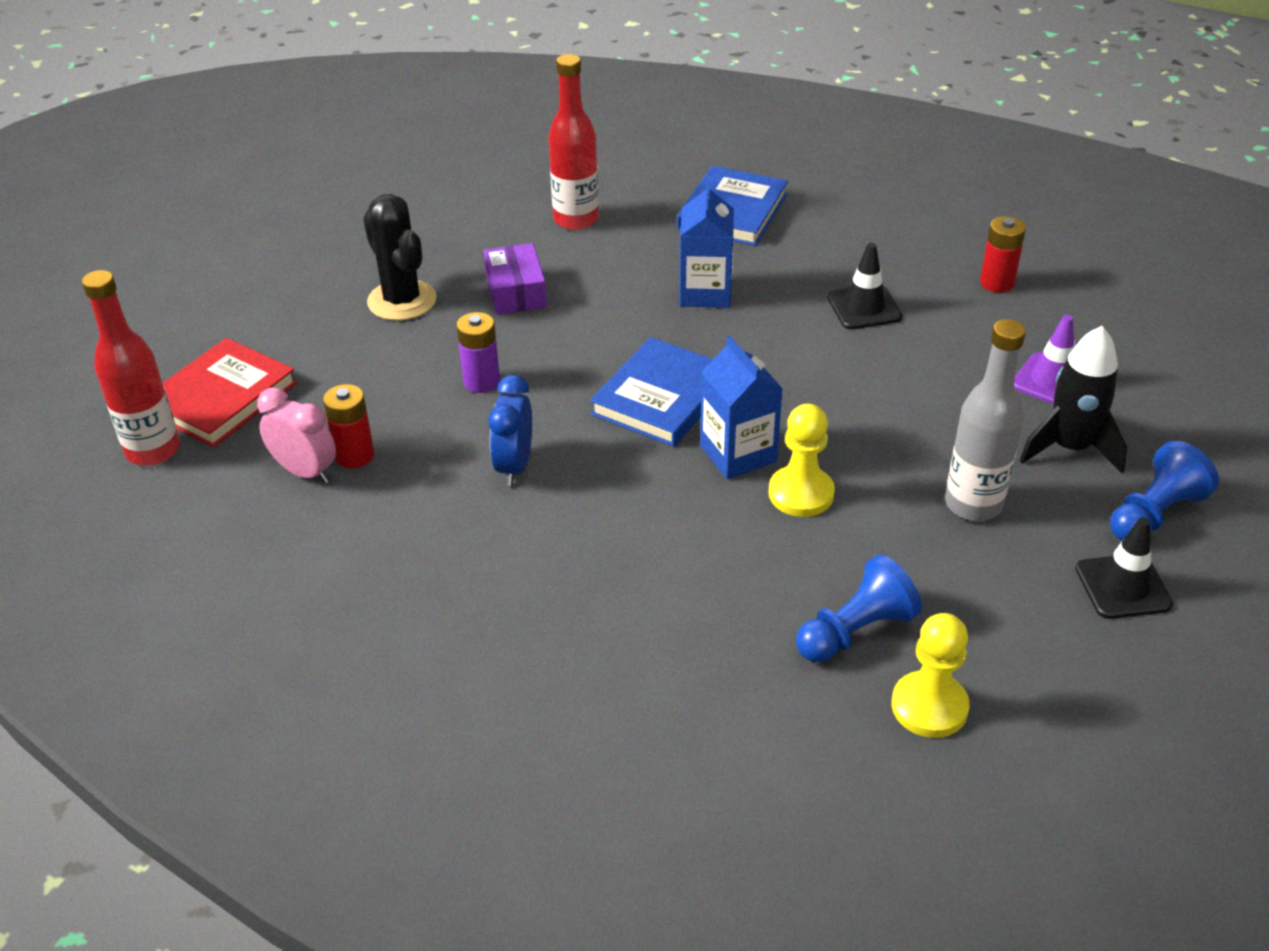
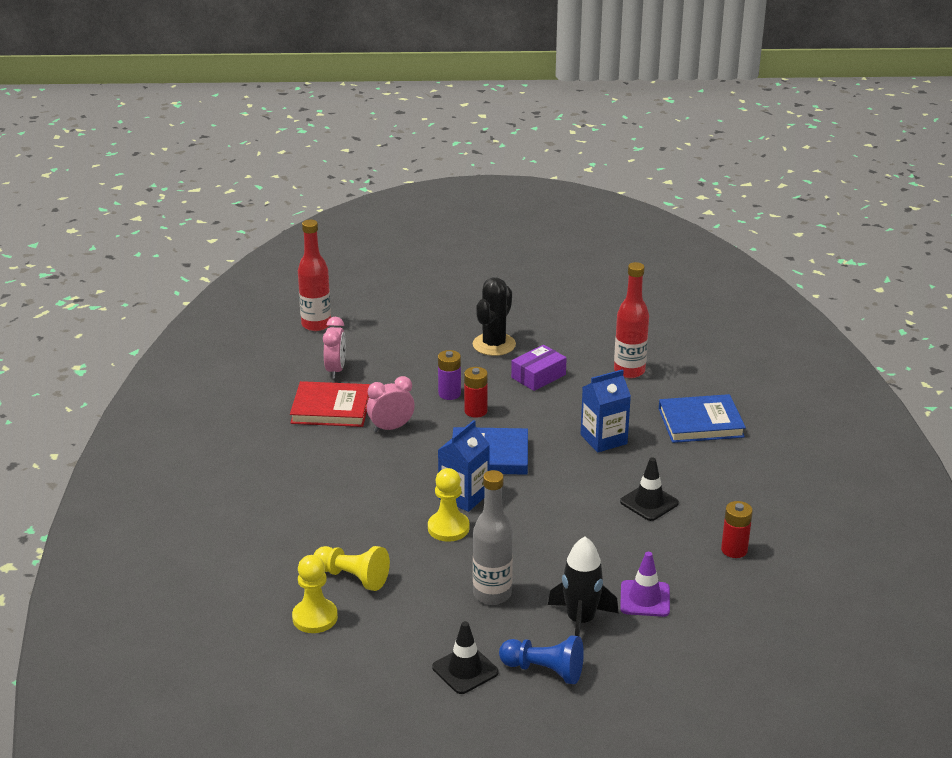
camera: 60 degrees right, 10 degrees down
(221, 398) = (368, 326): red book -> red book (331, 408)
(355, 456) = (359, 379): red battery -> red battery (475, 411)
(514, 466) = (391, 428): blue clock -> pink clock
(855, 631) = (352, 577): blue pawn -> yellow pawn

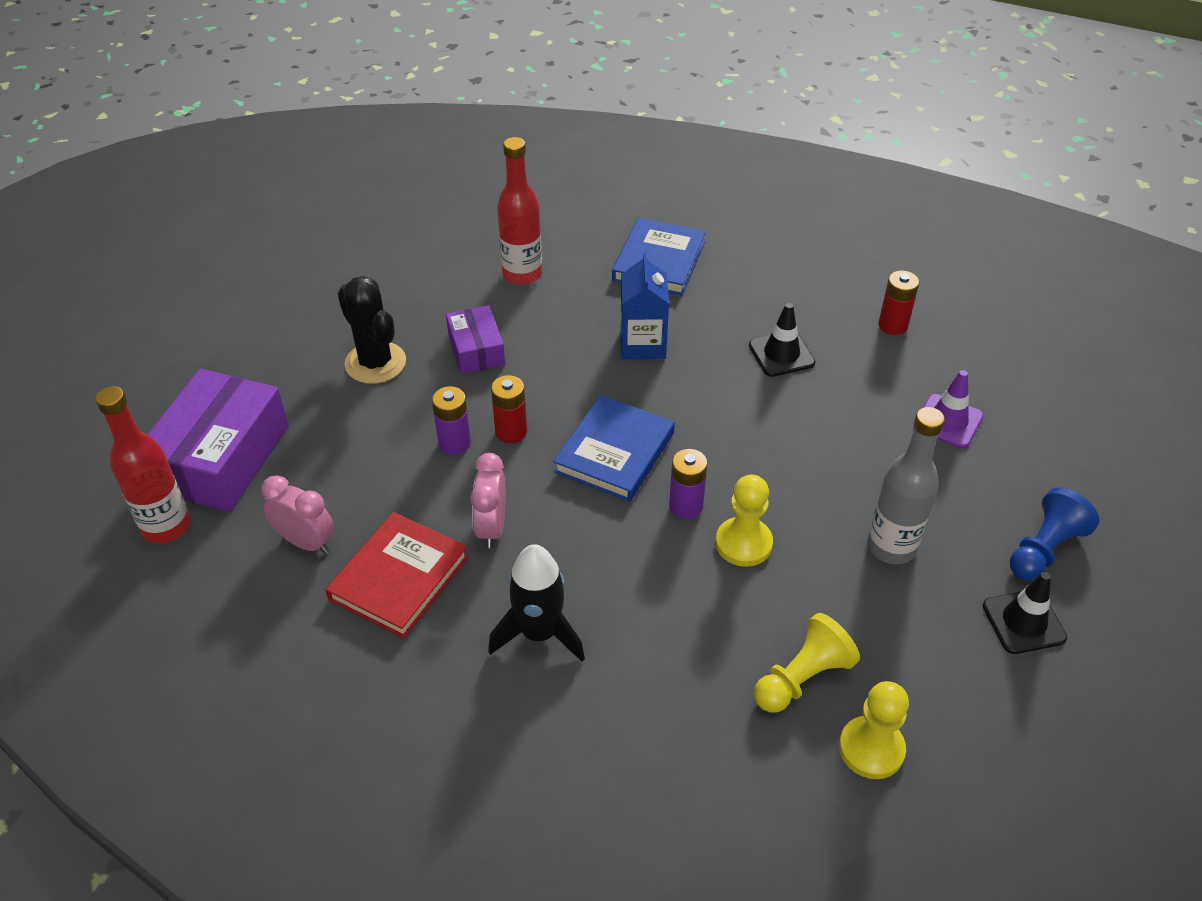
camera: 65 degrees left, 15 degrees up
(376, 322) = (221, 458): none -> purple box
(464, 496) = (686, 506): blue carton -> purple battery
(580, 621) = (968, 487): black rocket -> black rocket (539, 633)

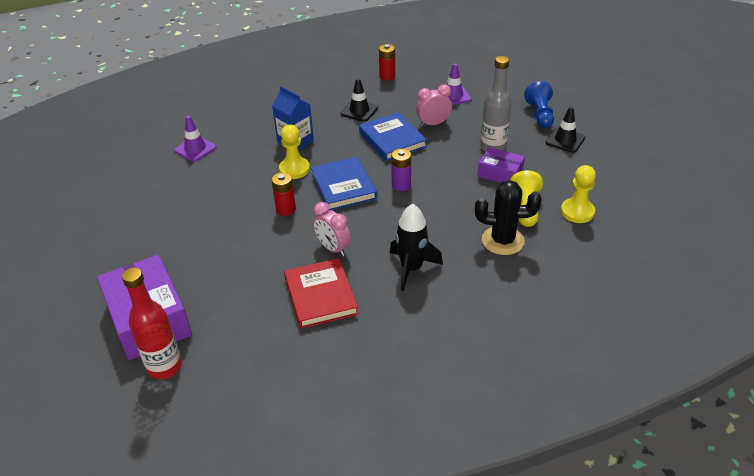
camera: 45 degrees left, 5 degrees down
(306, 542) = (253, 317): pink clock -> pink clock (433, 124)
(375, 363) = (173, 227): black cactus -> black cactus (502, 241)
(454, 443) = (265, 231): purple battery -> none
(476, 349) = (219, 190): purple box -> purple box (500, 173)
(522, 274) = (195, 149): red bottle -> purple traffic cone
(658, 261) = (255, 108): blue book -> blue book (392, 139)
(743, 543) = (441, 182): yellow pawn -> yellow pawn (294, 169)

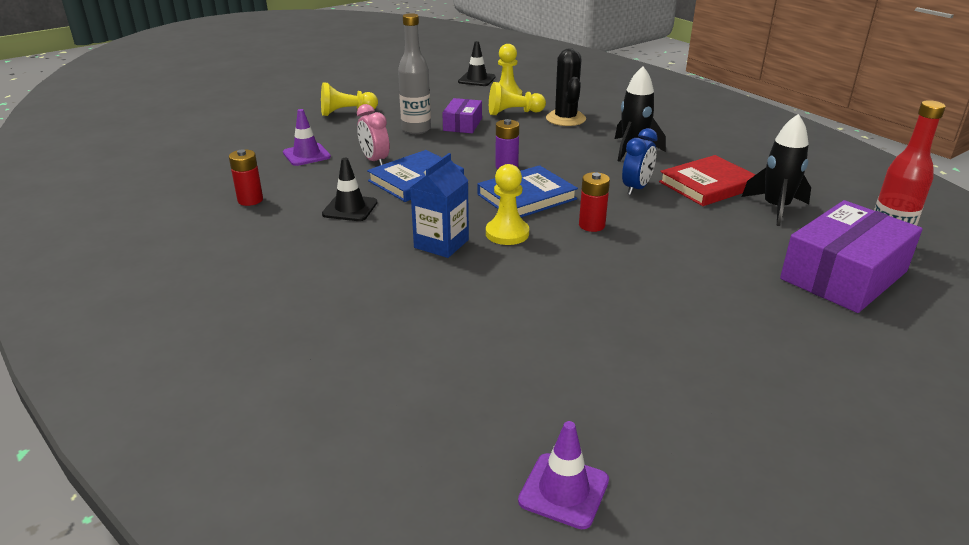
camera: 105 degrees left, 10 degrees down
(195, 149) = (492, 332): purple traffic cone -> purple traffic cone (564, 490)
(260, 325) = (775, 208): none -> black rocket
(333, 248) = (636, 188): pink clock -> blue clock
(540, 115) = (346, 112): blue pawn -> yellow pawn
(565, 140) = (394, 102): black traffic cone -> black traffic cone (477, 79)

